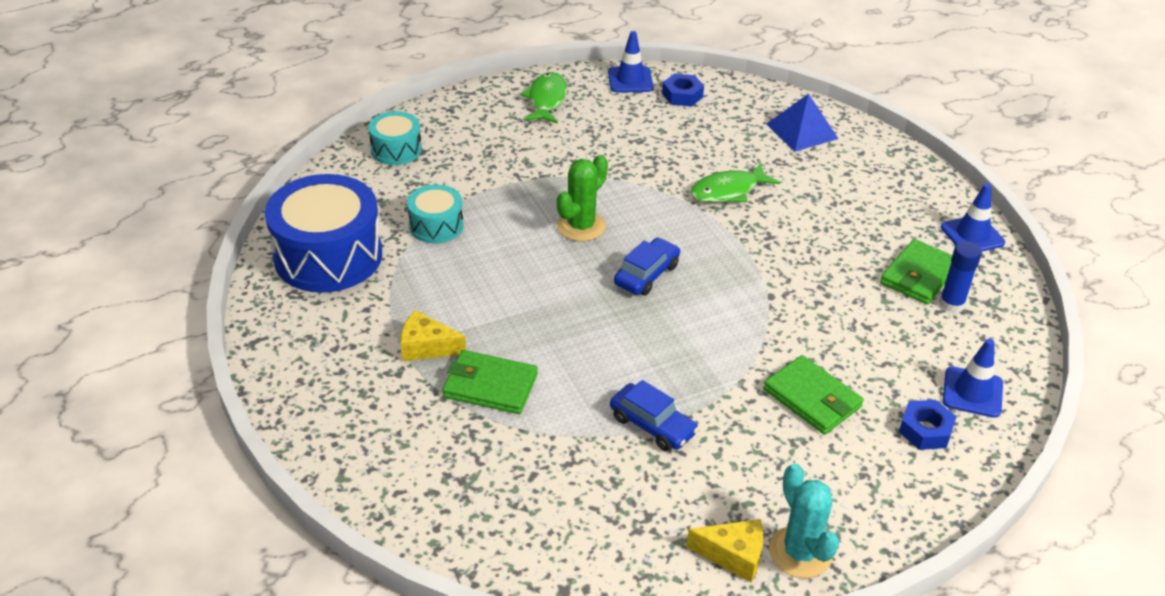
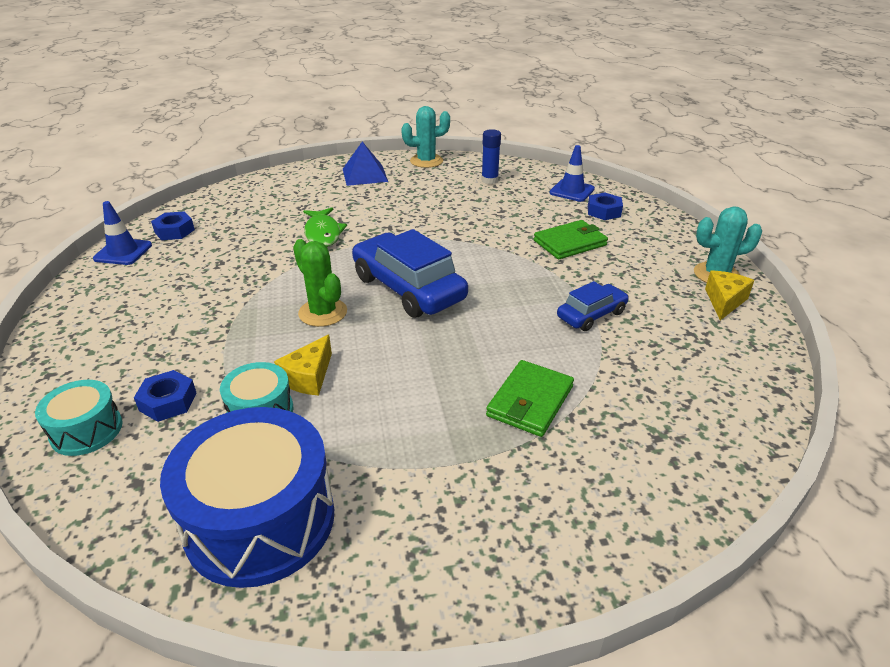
camera: 75 degrees left, 5 degrees down
(426, 347) = (462, 442): yellow cheese -> yellow cheese (308, 377)
(435, 176) = (168, 401): none -> blue nut
(546, 100) = (103, 304): green fish -> none
(646, 274) = (408, 288): blue car -> blue car, size x1.84
(802, 131) = (271, 192): blue pyramid -> blue pyramid (365, 175)
(919, 275) = (458, 184): green wallet -> none
(972, 235) = (426, 161): blue traffic cone -> turquoise cactus

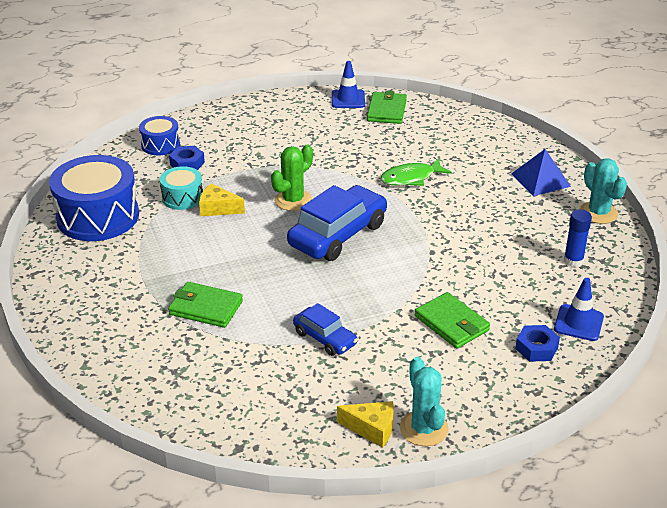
camera: 80 degrees right, 0 degrees up
(86, 430) = (160, 145): turquoise drum -> blue drum
(174, 231) = (386, 110): blue nut -> green wallet

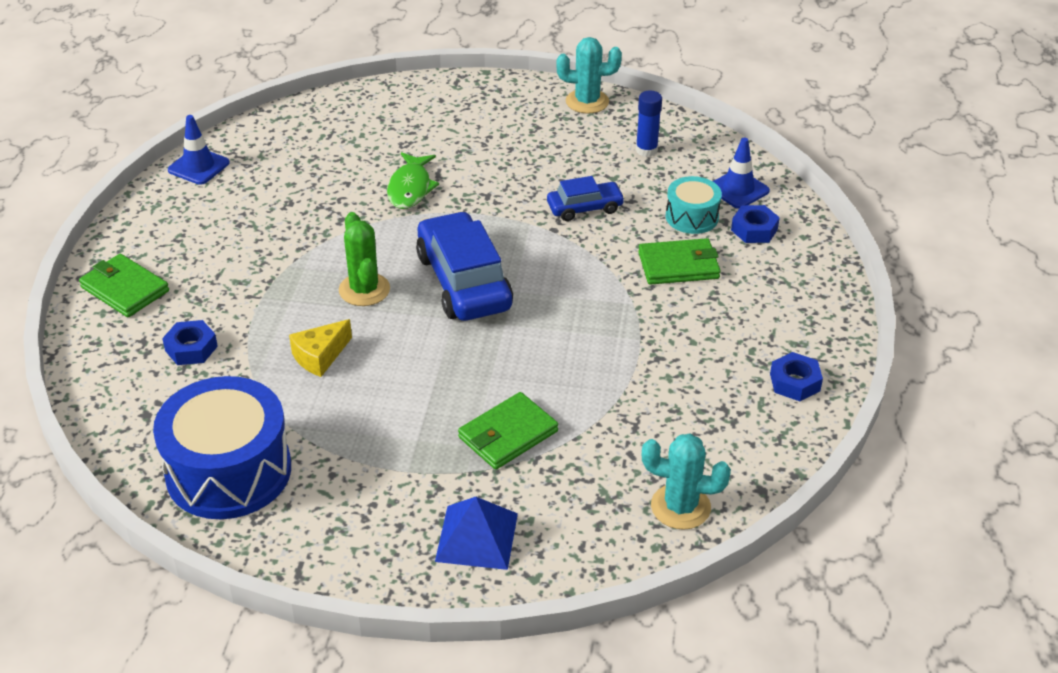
camera: 60 degrees left, 5 degrees up
(160, 145) = (119, 358): blue drum -> none
(182, 197) = (265, 379): turquoise drum -> turquoise drum (692, 217)
(325, 338) = (634, 361): blue car -> blue car (585, 208)
(372, 429) = (795, 382): yellow cheese -> blue nut
(386, 110) = (257, 149): green wallet -> green wallet (124, 289)
(424, 428) = (816, 348): turquoise cactus -> turquoise cactus (680, 507)
(540, 180) = (500, 109): blue pyramid -> blue pyramid (477, 537)

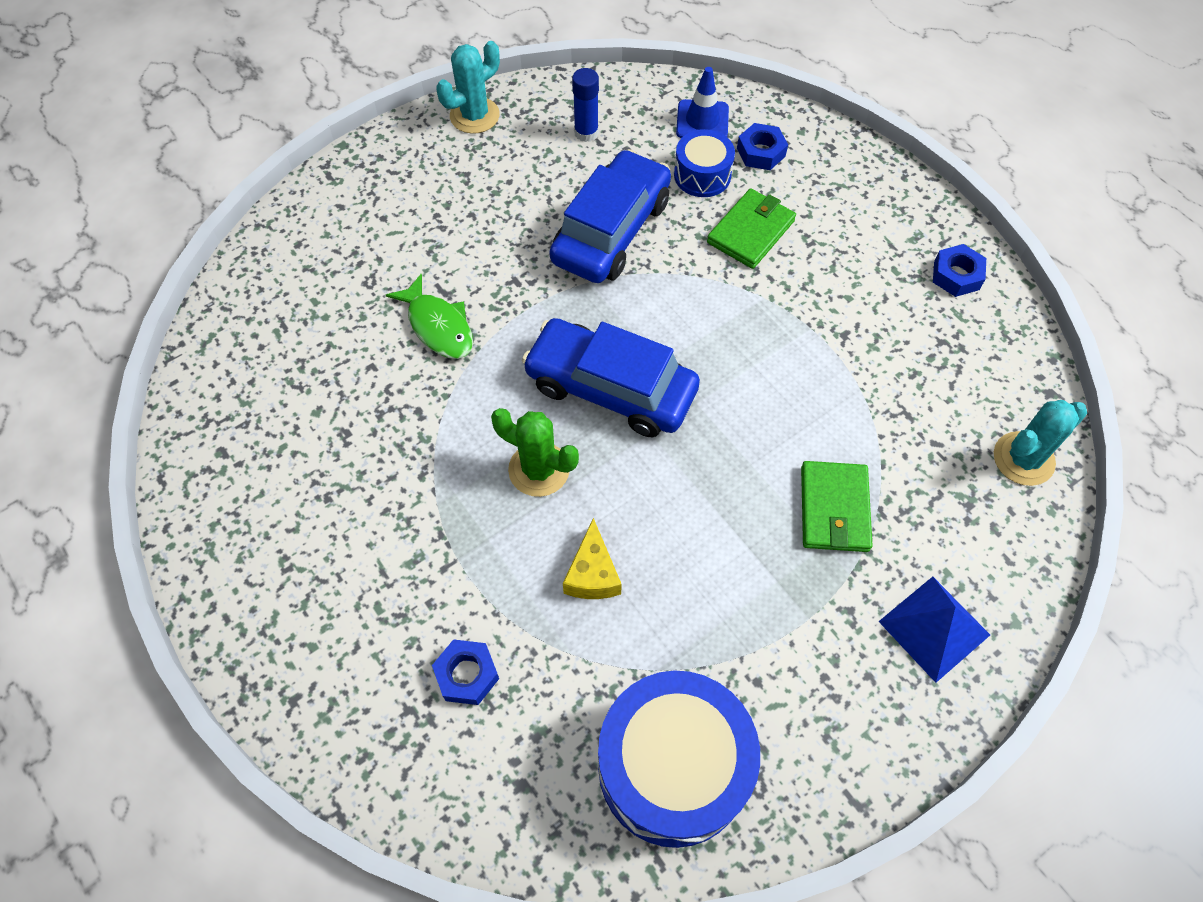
camera: 45 degrees left, 20 degrees up
(124, 289) = (310, 671): green wallet -> none
(198, 166) = (194, 466): blue traffic cone -> none
(585, 208) = (611, 231): blue car -> blue car, size x1.84
(692, 217) = (702, 175): turquoise drum -> blue drum

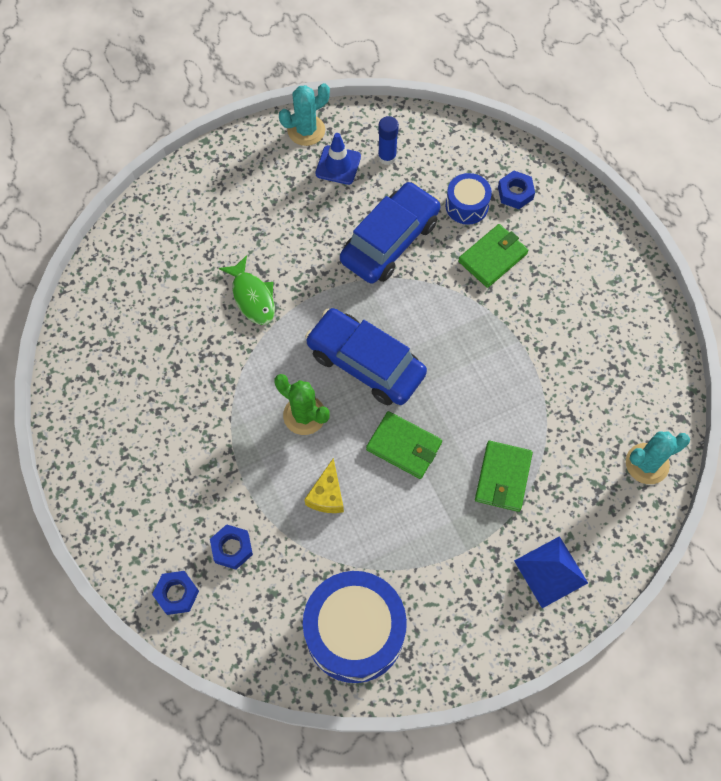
camera: 10 degrees right, 5 degrees up
(687, 489) = (404, 446): none -> green wallet
(702, 121) = (477, 160): blue traffic cone -> blue traffic cone (338, 165)
(956, 275) = (637, 316): blue nut -> blue nut (177, 594)

